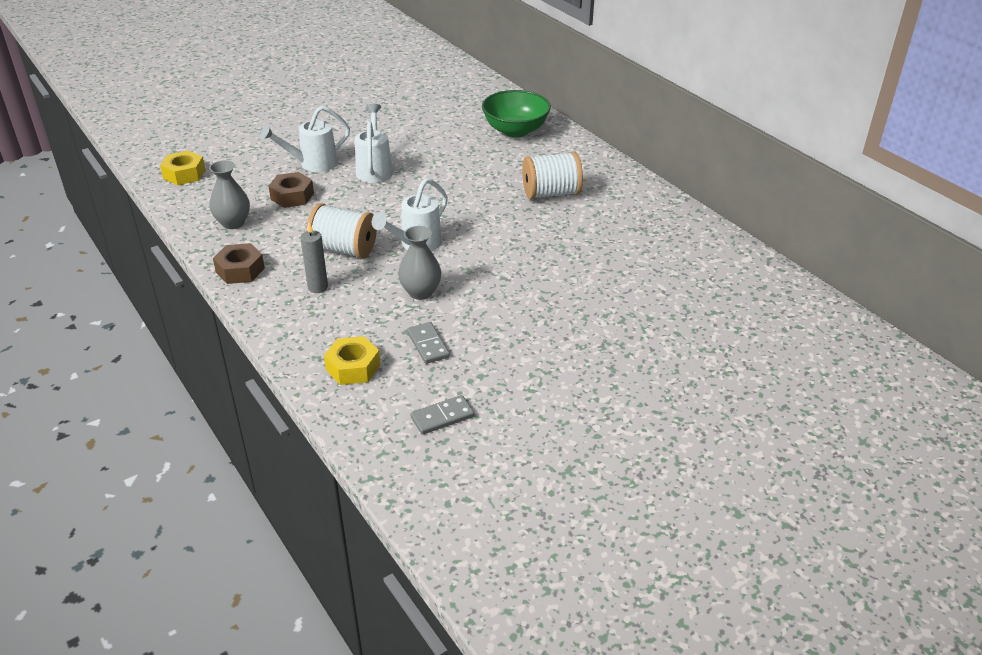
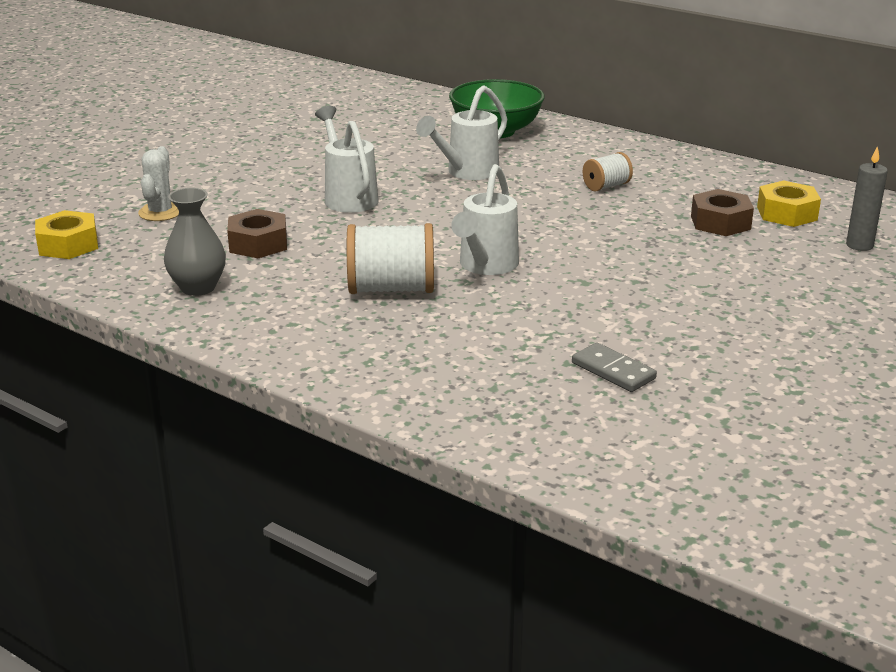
camera: 20 degrees left, 10 degrees down
(240, 270) = (261, 339): brown nut -> brown nut (720, 222)
(253, 159) = (160, 212): none -> white cactus
(312, 164) = (254, 205): white watering can -> white watering can (467, 173)
(318, 287) = (395, 337): grey candle -> grey candle (859, 245)
(353, 367) = (536, 417): yellow nut -> yellow nut (786, 213)
(420, 292) = (544, 316): grey vase -> none
(442, 417) = (715, 446): grey domino -> none
(551, 193) = (606, 186): white spool -> white spool, size x0.55

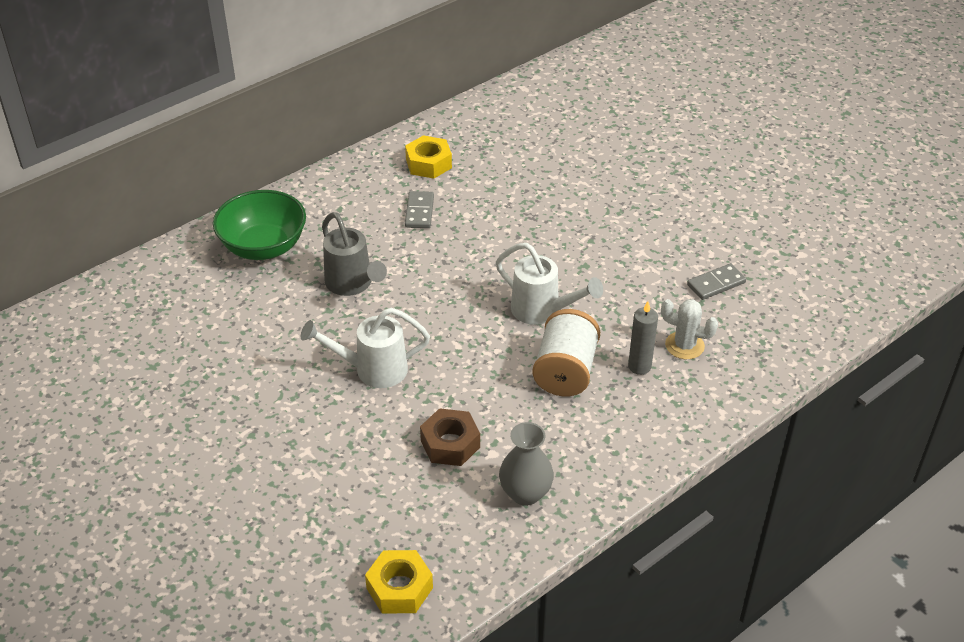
camera: 75 degrees left, 15 degrees up
(160, 212) = (349, 510): white cactus -> white cactus (684, 345)
(467, 173) = (352, 285): white watering can -> grey watering can
(606, 186) = (419, 212): white spool -> grey domino
(720, 222) = (510, 173): brown nut -> none
(786, 213) = (508, 138): yellow nut -> yellow nut (428, 163)
(859, 245) = (571, 124): grey candle -> grey candle (639, 366)

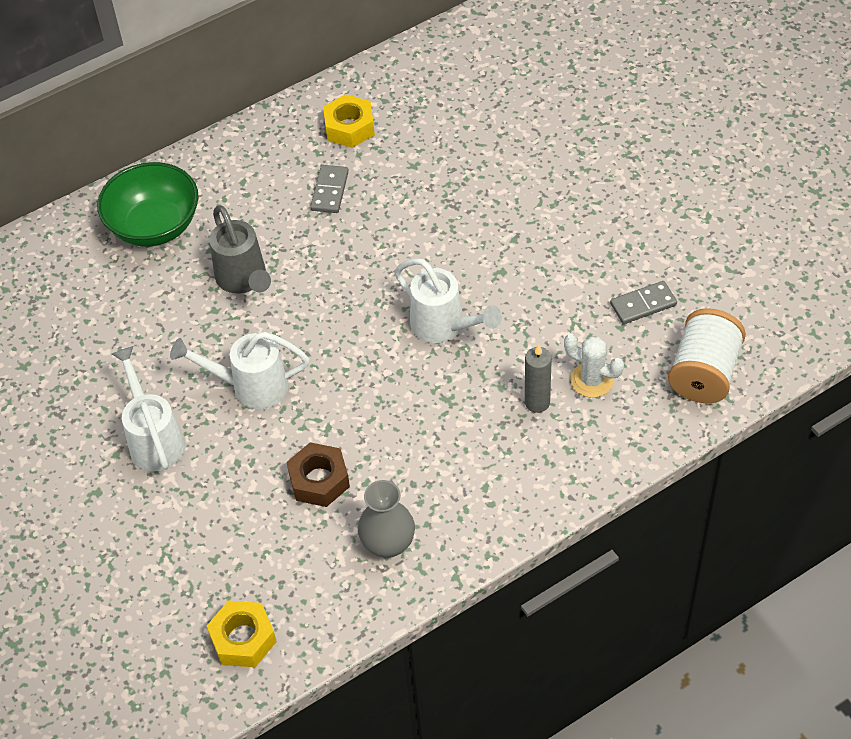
camera: 10 degrees right, 10 degrees up
(286, 419) = (154, 439): none -> white watering can
(565, 371) = (455, 403): white spool -> white spool (704, 373)

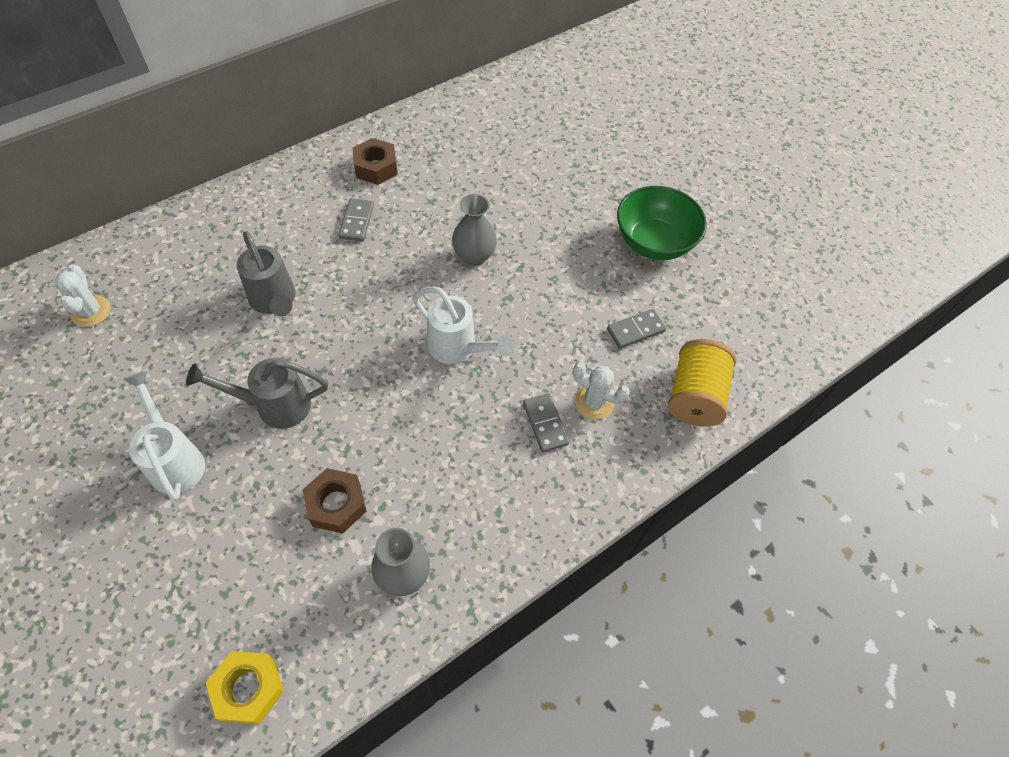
camera: 10 degrees left, 5 degrees up
(51, 294) = (91, 311): none -> white cactus
(154, 226) = (196, 249): green bowl -> green bowl (653, 242)
(250, 386) = (274, 405): white watering can -> grey watering can
(349, 127) = (376, 167): yellow nut -> brown nut
(462, 226) = (474, 256): none -> grey vase
(537, 402) = (545, 424): grey candle -> grey domino
(704, 373) = (694, 396): white spool -> yellow spool

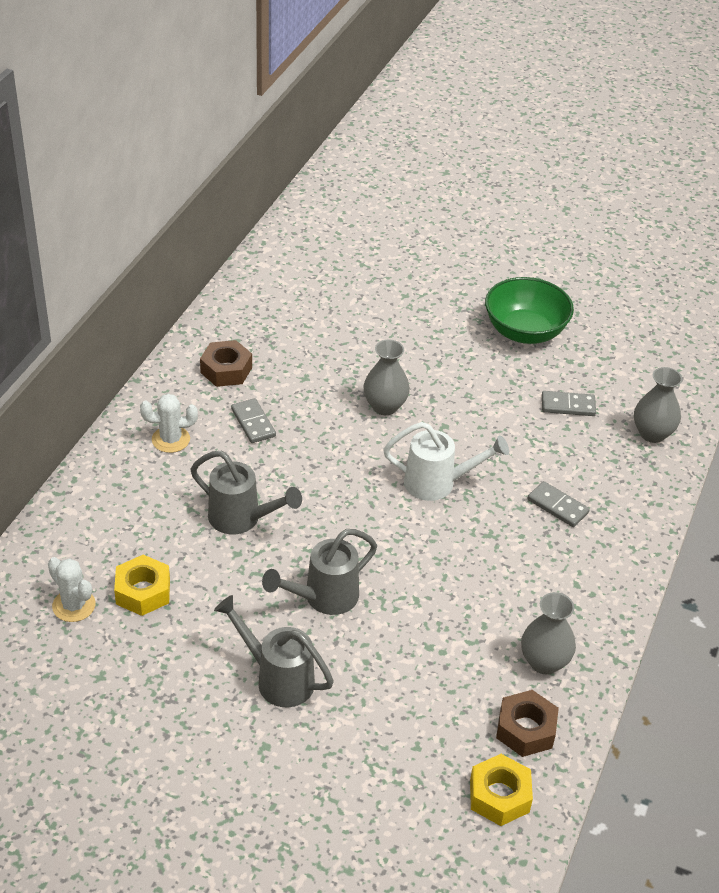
camera: 30 degrees left, 15 degrees down
(148, 326) = (143, 592): none -> yellow nut
(175, 459) = (277, 678): white watering can -> grey watering can
(336, 504) = (446, 642): brown nut -> brown nut (525, 729)
(594, 402) = (581, 473): white cactus -> white cactus (171, 439)
(636, 330) = (568, 406): grey domino -> grey domino turned 60 degrees clockwise
(694, 396) = (652, 433): yellow spool -> grey vase

